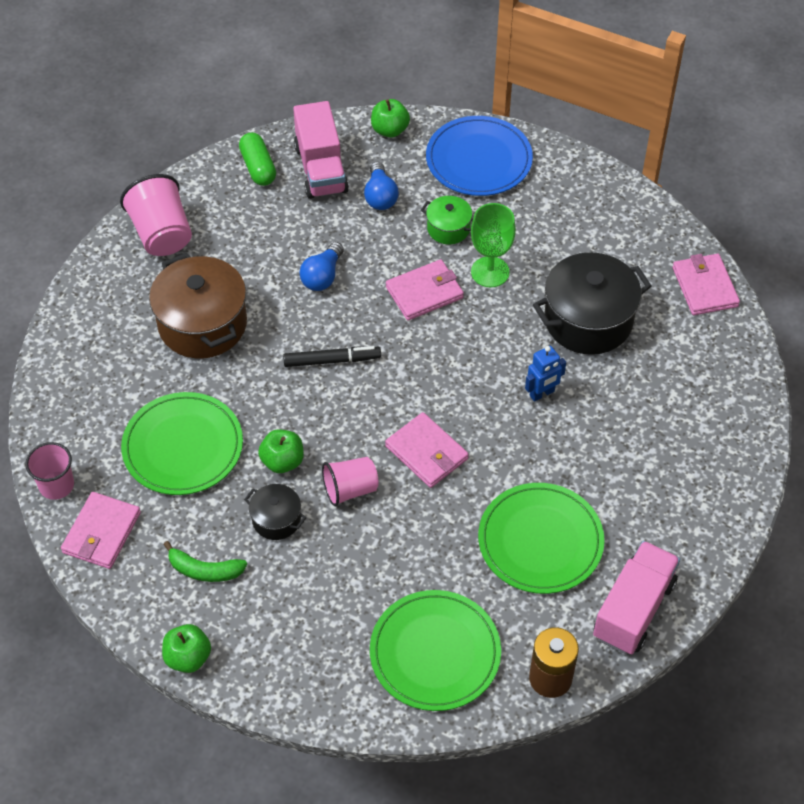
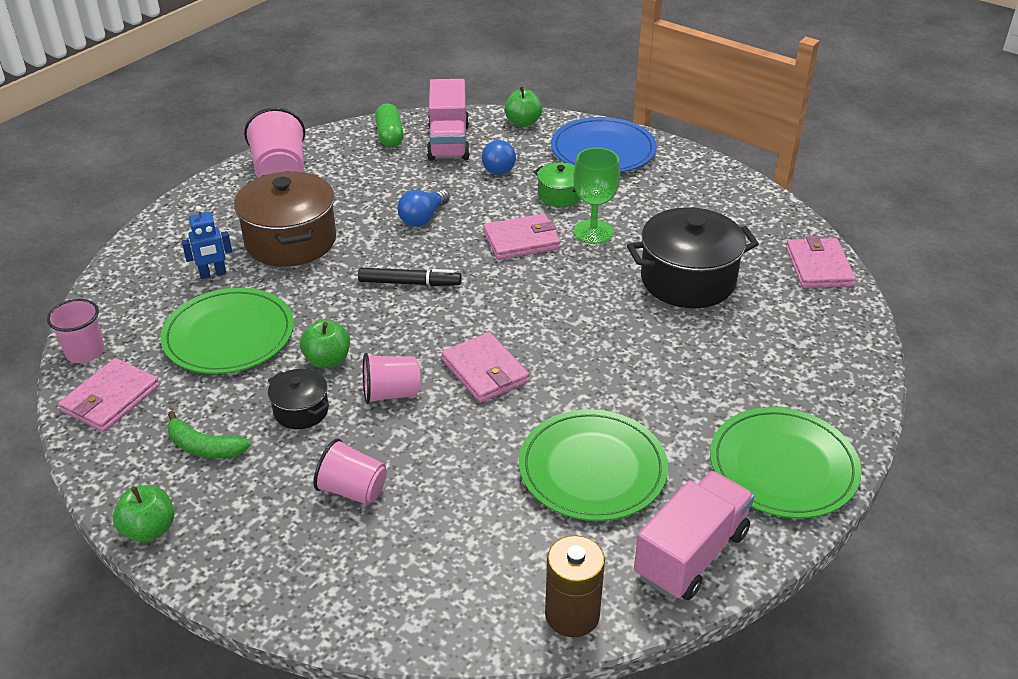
camera: 10 degrees right, 15 degrees down
(346, 593) = (353, 490): none -> pink cup
(435, 652) = (437, 566): green plate -> green plate (783, 466)
(542, 394) = (625, 335): blue robot -> blue robot (213, 274)

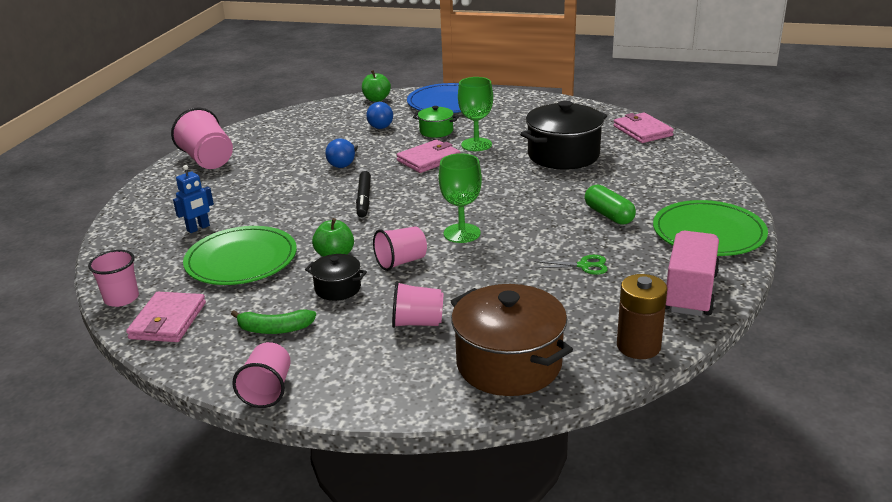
camera: 20 degrees left, 10 degrees down
(149, 530) = (267, 390): green apple -> pink cup
(291, 241) = (249, 196): brown pot -> brown pot (509, 364)
(390, 136) = (280, 124): green capsule -> green capsule (609, 215)
(409, 283) = (364, 199): black marker -> black marker turned 105 degrees clockwise
(448, 142) = (329, 119): pink truck -> none
(485, 371) = (462, 233): pink wallet -> green goblet
(592, 469) = (584, 266): green plate -> green scissors

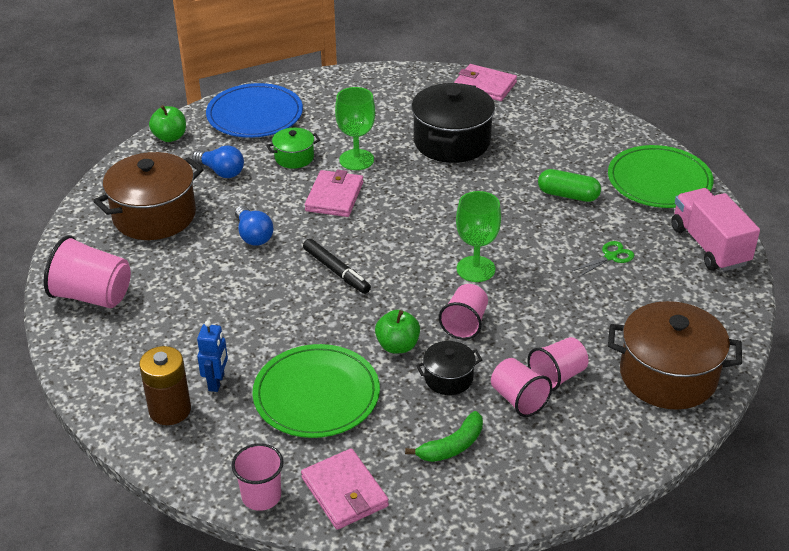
camera: 40 degrees left, 10 degrees up
(267, 390) = (528, 502): pink cup -> pink cup (518, 399)
(304, 134) = (154, 216): none -> brown pot
(638, 346) = (731, 312): brown battery -> brown battery (170, 410)

